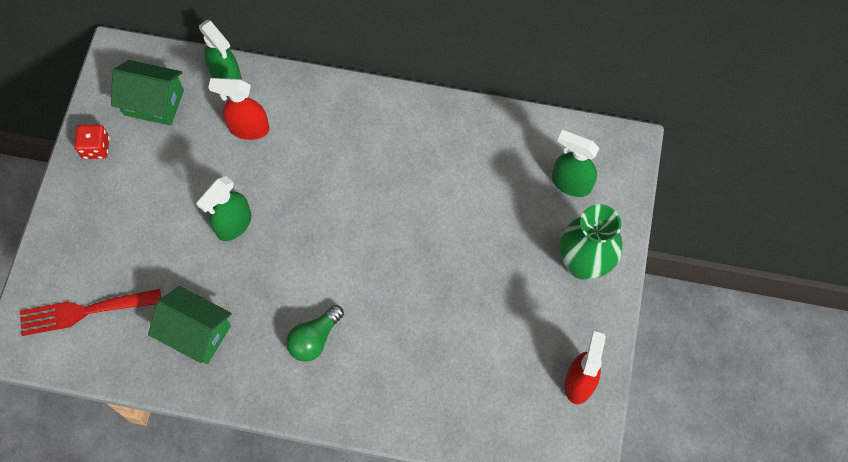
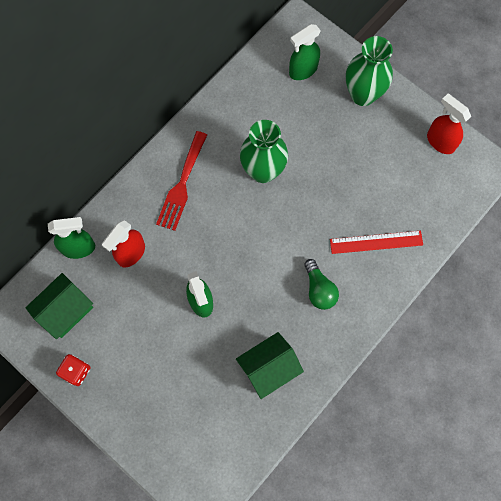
camera: 60 degrees left, 5 degrees up
(84, 311) = (205, 442): red fork -> red fork (182, 185)
(407, 372) = (376, 242): none -> red ruler
(420, 207) = (263, 171): none -> green vase

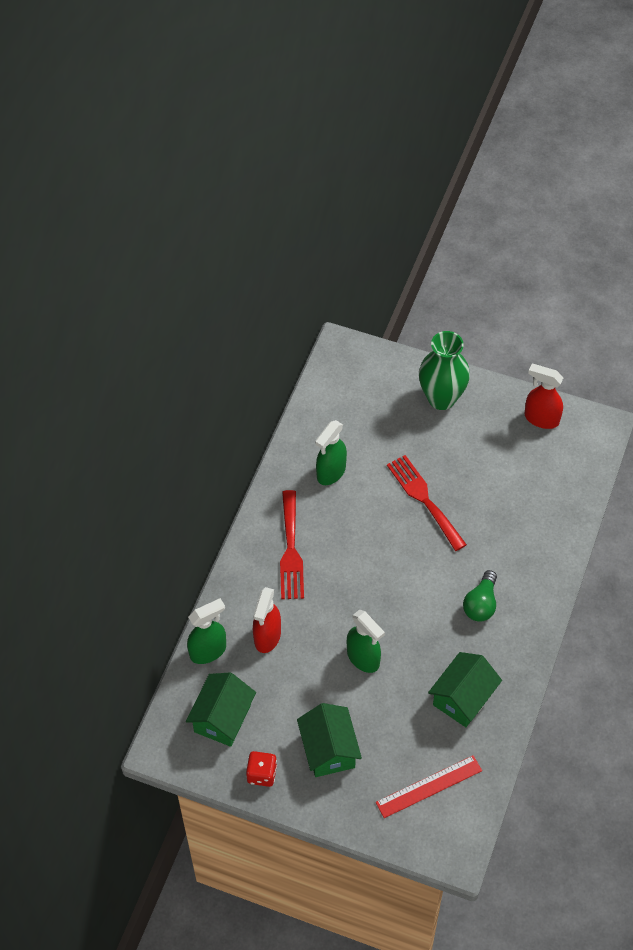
camera: 20 degrees left, 15 degrees down
(139, 371) = (329, 749): none -> green house
(263, 171) = (371, 508): green vase -> none
(302, 70) = (368, 394): green spray bottle -> green spray bottle (331, 472)
(310, 179) = (424, 499): none -> red fork
(319, 289) = (481, 604): green light bulb -> green light bulb turned 60 degrees clockwise
(376, 242) = (519, 538): red ruler -> red ruler (429, 786)

